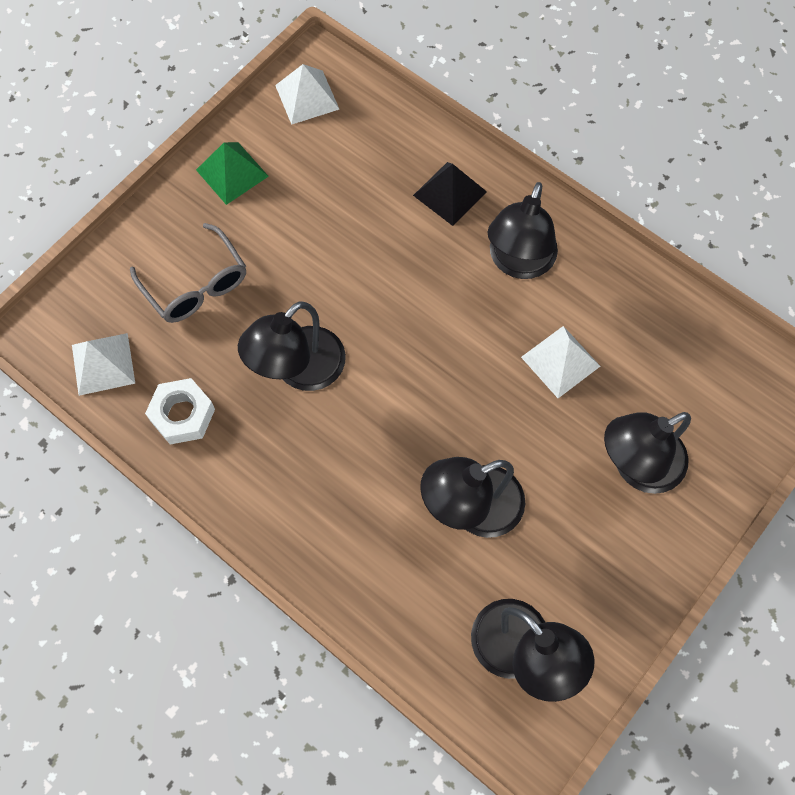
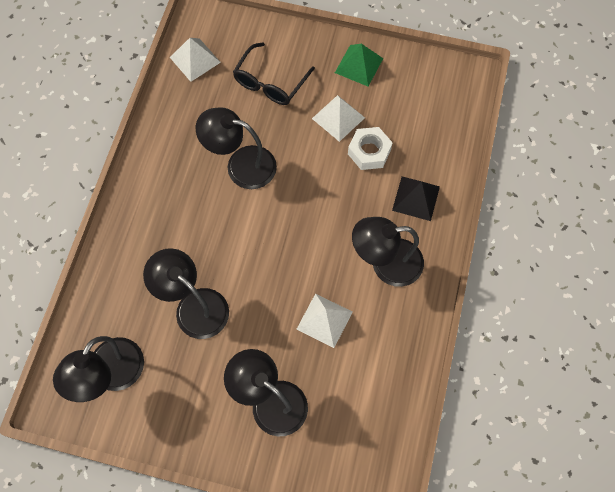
camera: 65 degrees right, 0 degrees up
(182, 415) = (182, 115): white nut -> white nut (369, 152)
(196, 285) = (270, 83): grey glasses -> black glasses
(307, 97) = (440, 81): white pyramid -> white pyramid (338, 118)

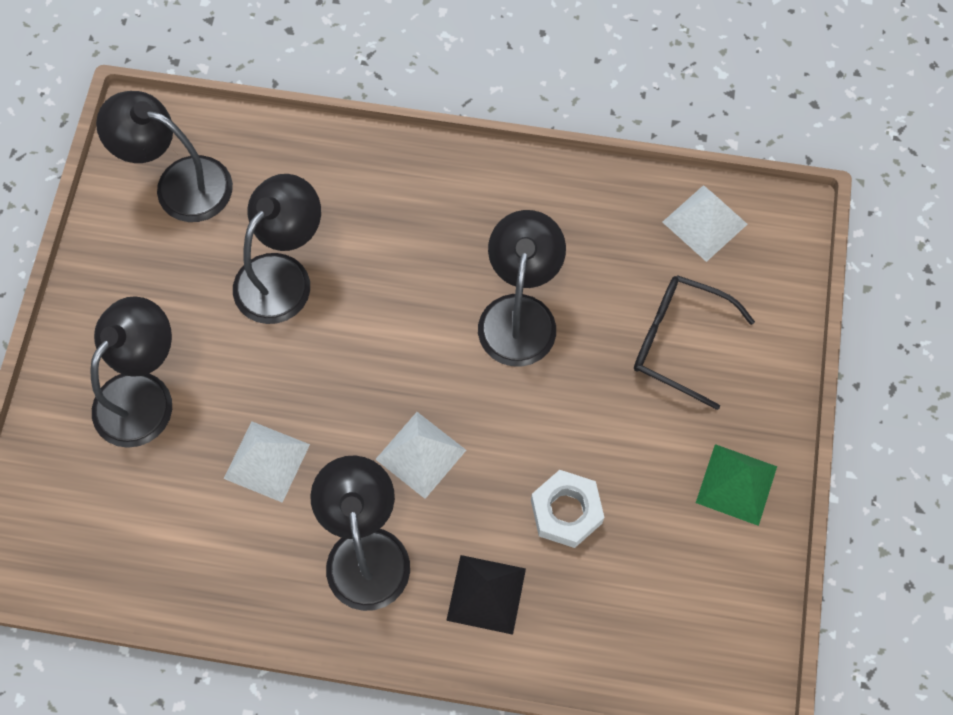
camera: 85 degrees right, 0 degrees up
(338, 118) = (625, 456): white pyramid -> white pyramid (421, 454)

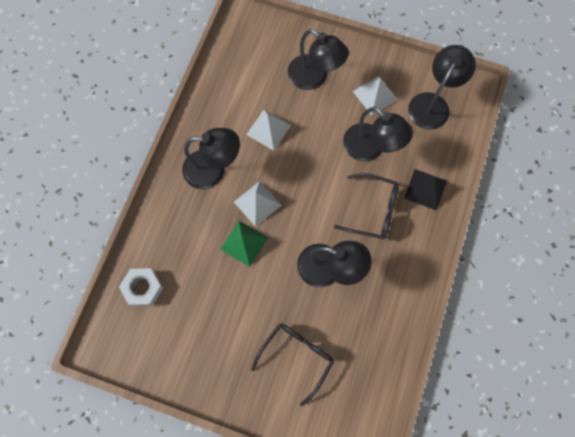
camera: 100 degrees right, 5 degrees up
(401, 257) = (373, 210): none -> black glasses
(486, 594) = (177, 223): black pyramid -> black pyramid (425, 189)
(566, 512) = (211, 272): white nut -> white nut (143, 288)
(704, 223) = (372, 392): white pyramid -> white pyramid (375, 95)
(736, 484) = (206, 369): green pyramid -> green pyramid (244, 243)

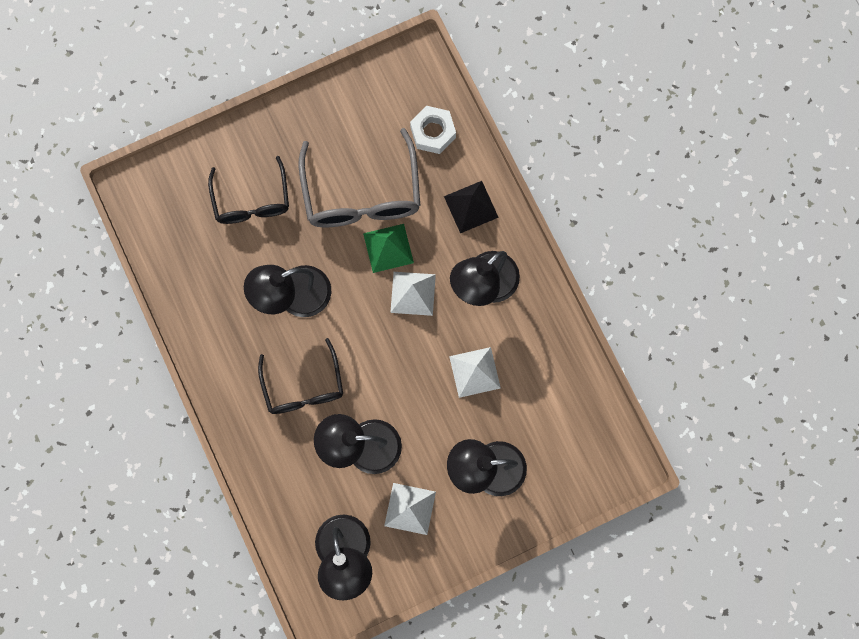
camera: 135 degrees right, 5 degrees up
(225, 291) = (362, 194): none -> grey glasses
(373, 210) = (303, 387): black glasses -> black glasses turned 75 degrees counterclockwise
(425, 189) = (274, 454): black pyramid -> black pyramid (471, 206)

